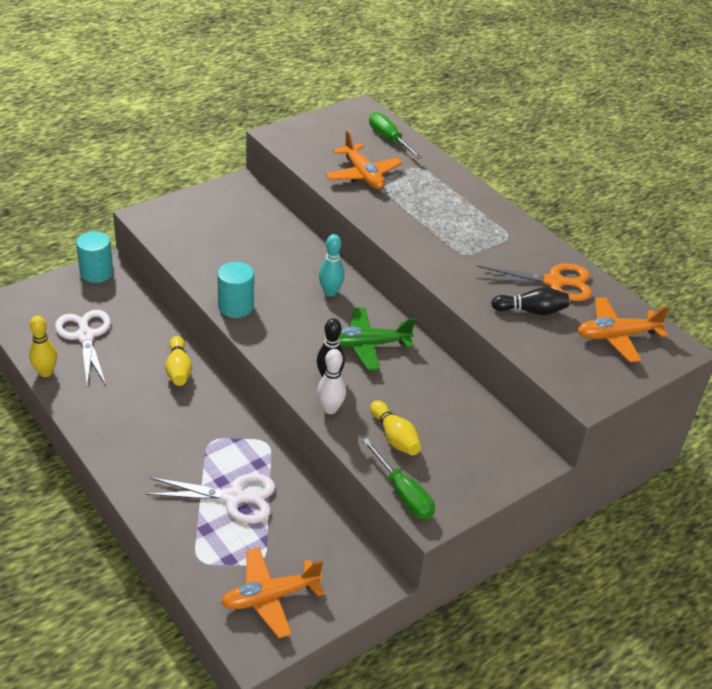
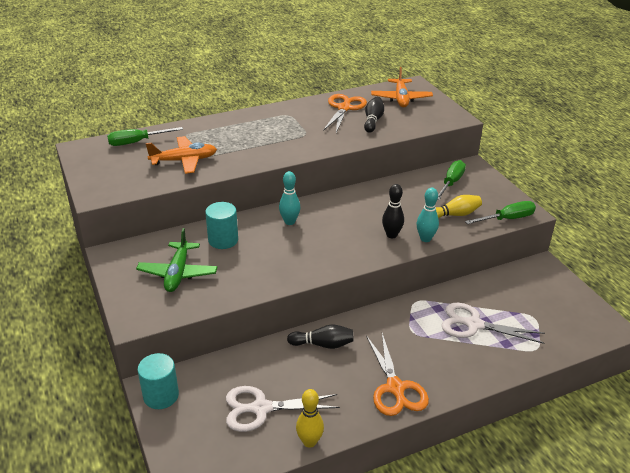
camera: 75 degrees left, 5 degrees down
(120, 429) = (395, 388): none -> orange scissors
(178, 369) = (323, 344): yellow bowling pin -> black bowling pin
(233, 497) = (474, 324): white scissors -> white scissors turned 90 degrees counterclockwise
(236, 307) = (296, 273): turquoise cylinder -> turquoise cylinder (223, 240)
(270, 597) = (566, 315): orange plane -> none
(330, 409) = (425, 239): white bowling pin -> turquoise bowling pin
(367, 345) = (356, 213): green plane -> green plane (178, 273)
(476, 434) = (451, 183): none -> green screwdriver

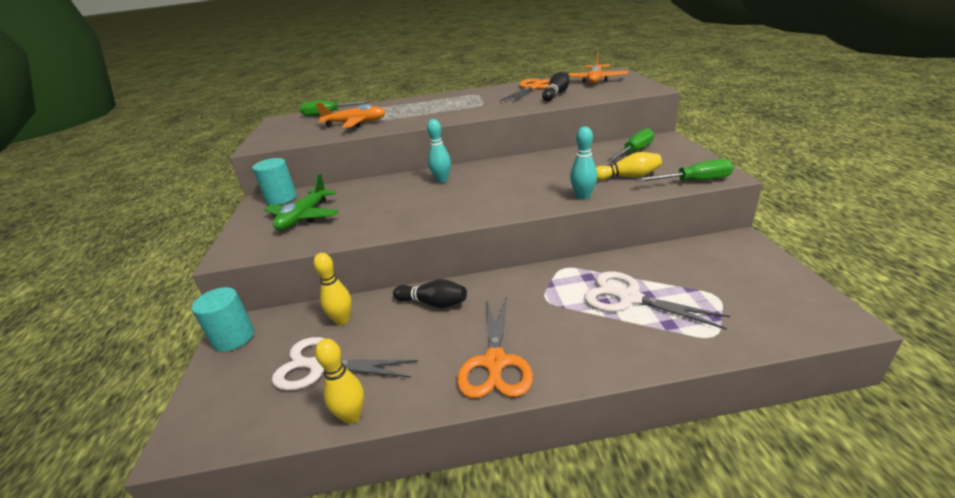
camera: 20 degrees right, 5 degrees down
(223, 240) = (367, 193): turquoise cylinder -> turquoise cylinder (281, 198)
(252, 368) = (342, 320): none -> yellow bowling pin
(391, 235) = (544, 192): black bowling pin -> none

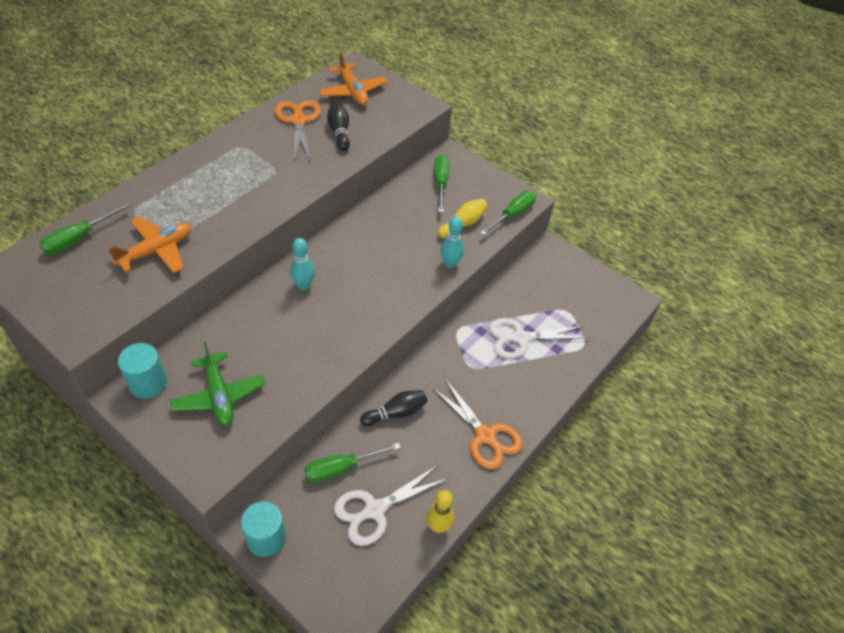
camera: 50 degrees left, 20 degrees up
(342, 320) = (341, 468): yellow bowling pin -> green screwdriver

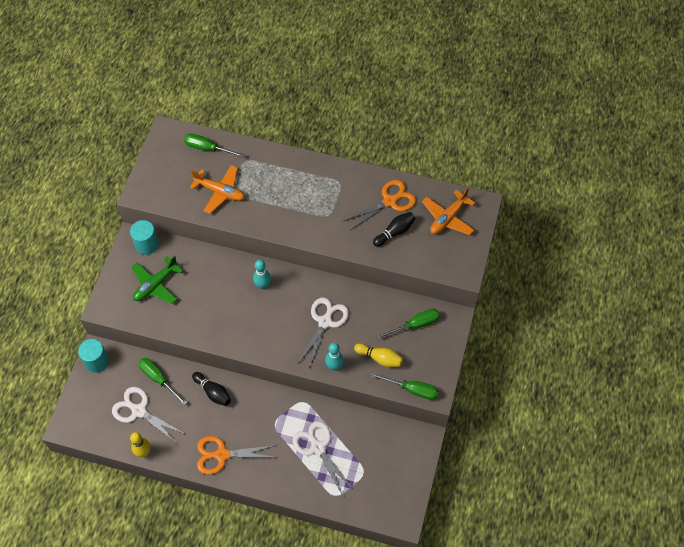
camera: 70 degrees right, 10 degrees up
(390, 250) = (325, 322): none -> white scissors
(485, 435) = (222, 455): orange scissors -> orange scissors turned 60 degrees clockwise

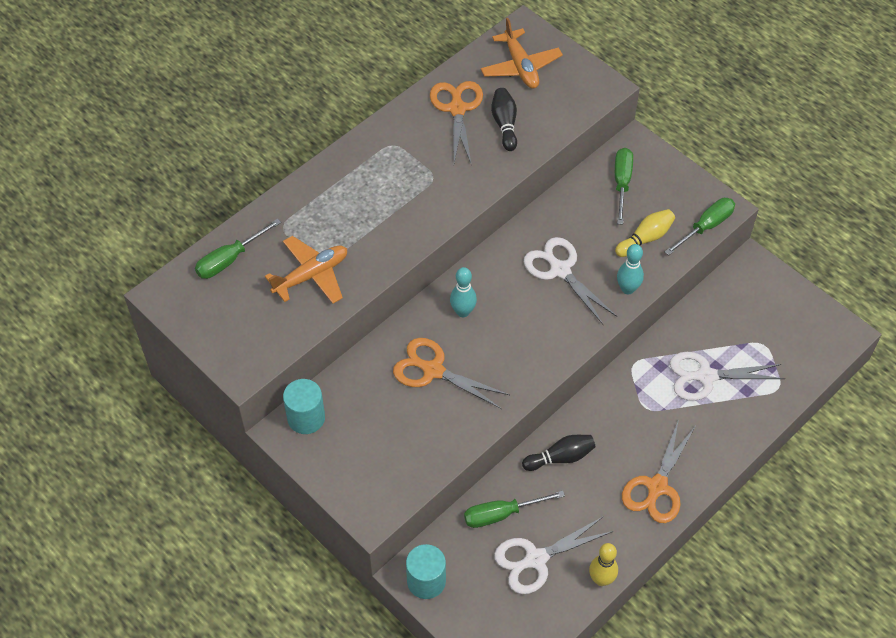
camera: 60 degrees left, 5 degrees down
(156, 285) = (378, 434): green plane -> none
(213, 290) = (433, 370): none -> orange scissors

